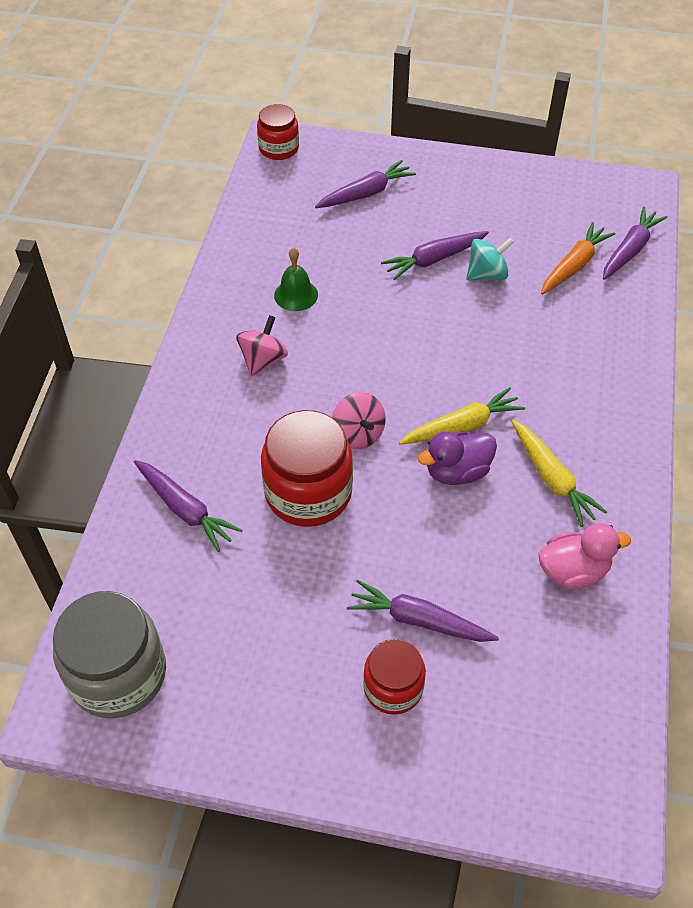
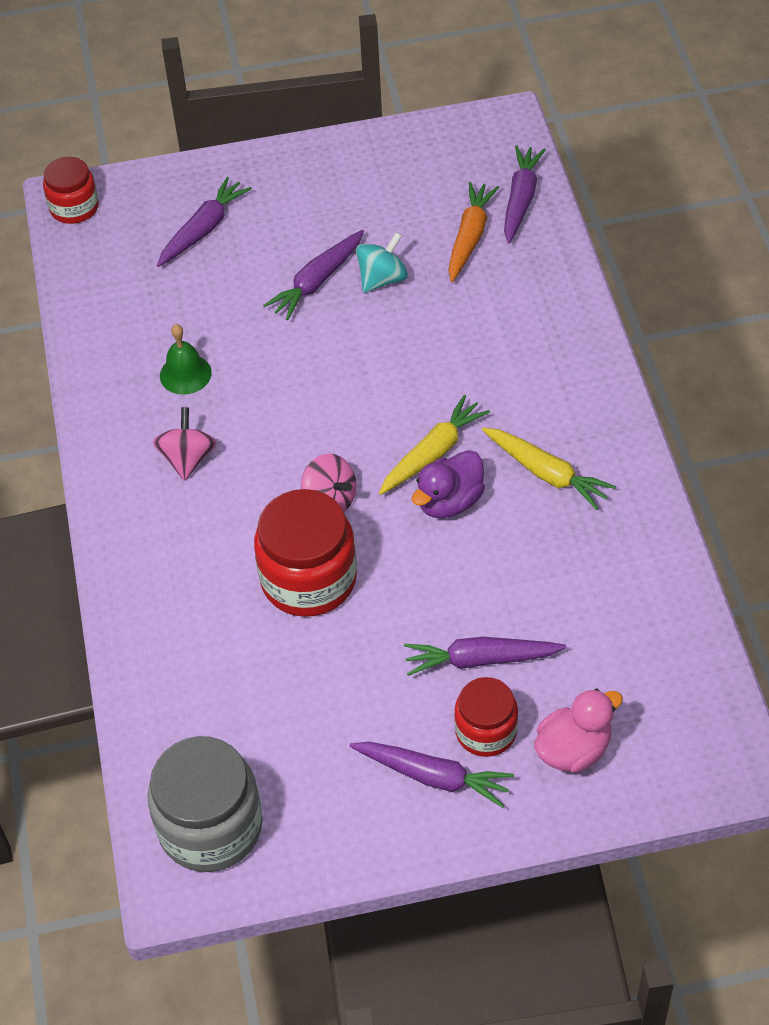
camera: 20 degrees left, 0 degrees up
(185, 510) = (190, 644): purple carrot -> purple carrot (433, 777)
(573, 571) = (606, 556): pink duck -> pink duck (573, 750)

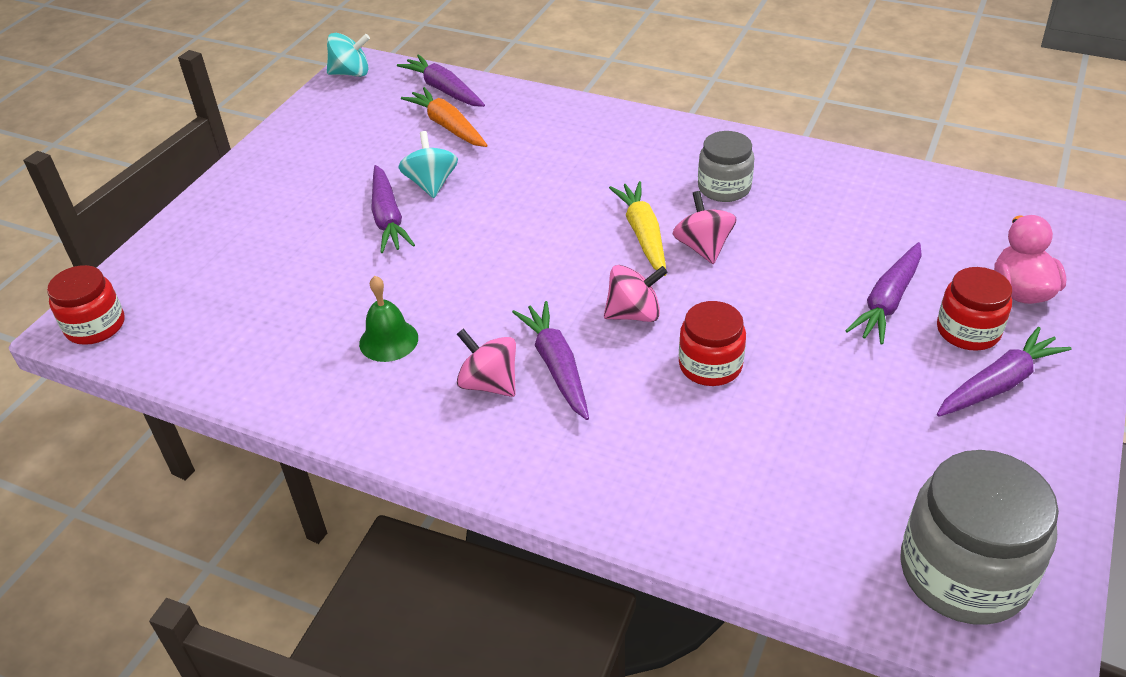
camera: 55 degrees left, 10 degrees down
(203, 229) = (241, 256): purple carrot -> purple carrot (556, 366)
(308, 579) = (710, 365): red jar -> red jar, size x0.60
(449, 501) = (703, 247): purple duck -> pink spinning top
(488, 123) = (351, 73): none -> turquoise spinning top
(546, 473) = (724, 188): yellow carrot -> grey jar

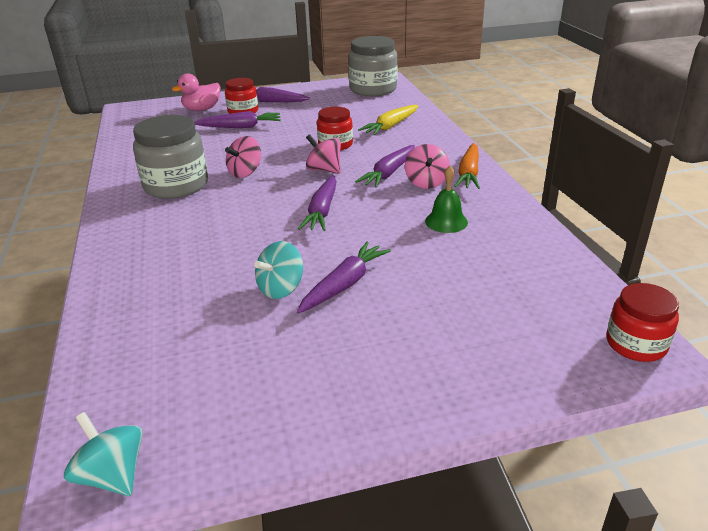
camera: 130 degrees left, 10 degrees down
(444, 90) = (113, 368): purple carrot -> purple carrot (322, 211)
(447, 126) = (184, 327): orange carrot -> orange carrot (469, 173)
(643, 234) = (252, 191): yellow carrot -> yellow carrot (390, 126)
(724, 188) = (176, 185): grey jar -> grey jar, size x1.66

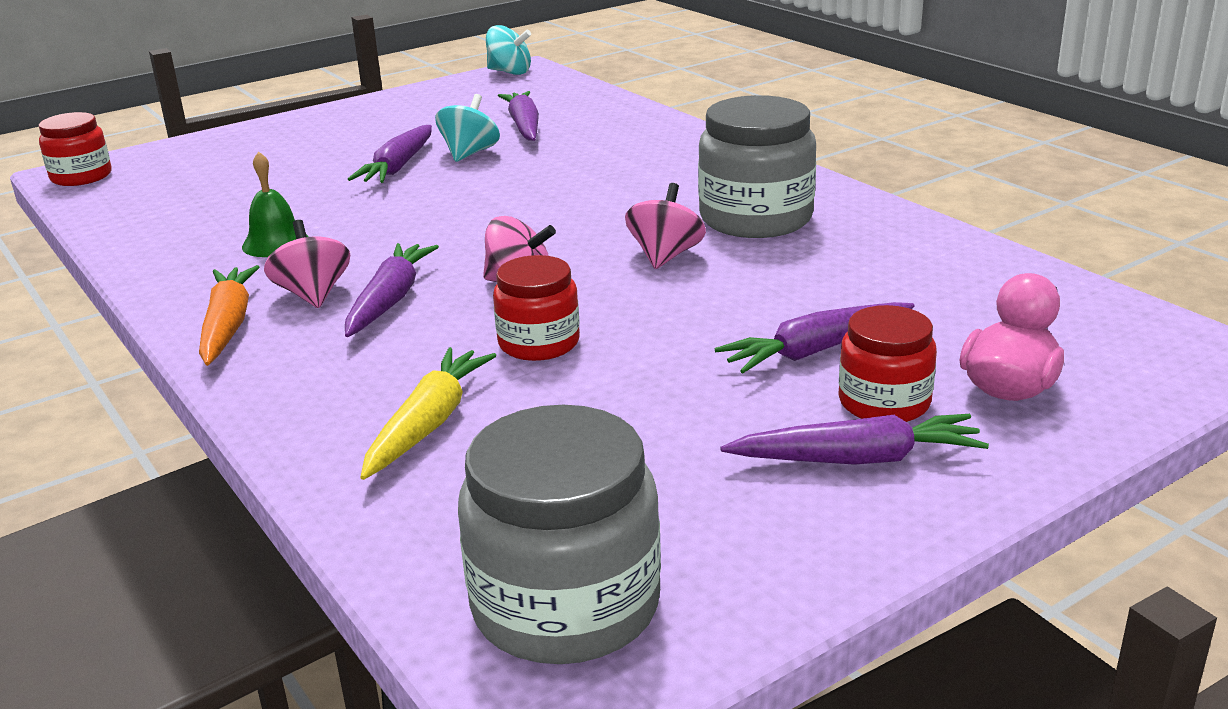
camera: 160 degrees right, 5 degrees down
(322, 211) = (476, 225): purple carrot -> purple carrot (524, 126)

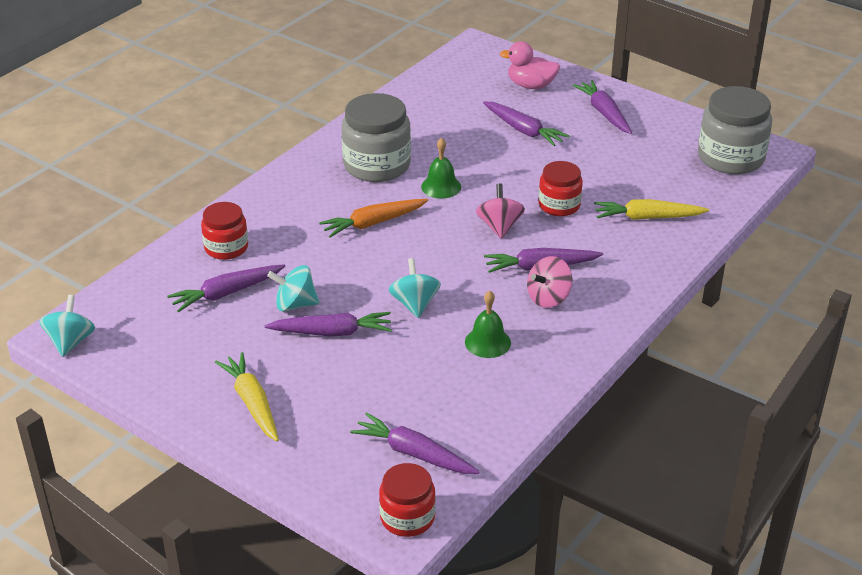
camera: 110 degrees left, 10 degrees up
(157, 187) = (414, 453): none -> purple carrot
(228, 326) = (600, 316): orange carrot -> orange carrot (373, 223)
(331, 129) = (252, 403): none -> yellow carrot
(400, 211) = (414, 304): none -> turquoise spinning top
(665, 256) = (441, 186): pink spinning top -> green bell
(884, 402) = (558, 111): red jar -> red jar (226, 247)

